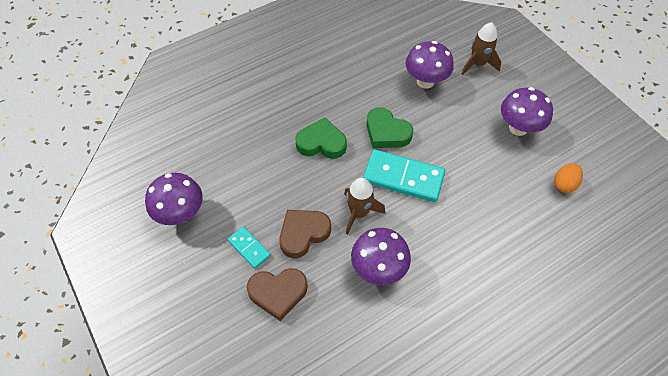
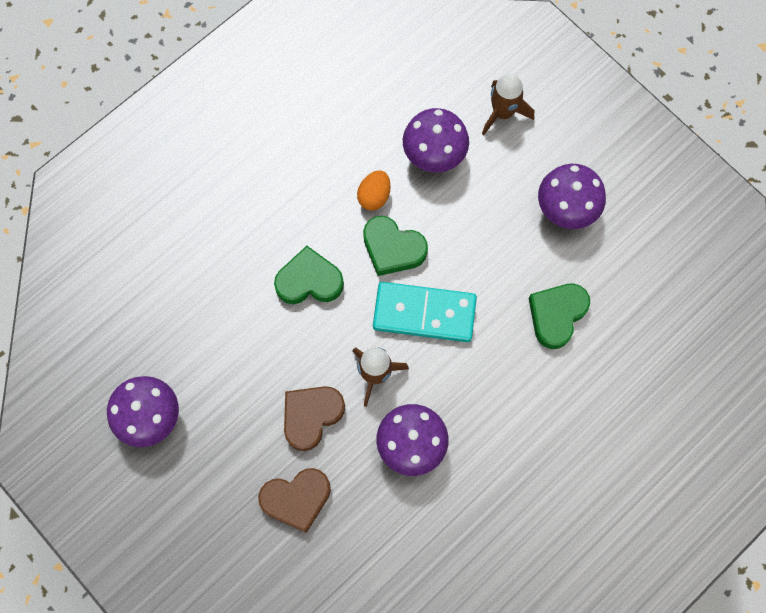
camera: 10 degrees left, 15 degrees up
(249, 248) = (248, 448): turquoise domino -> none
(505, 195) = (556, 315): none -> green heart
(564, 184) = (629, 285): orange egg -> orange egg (374, 196)

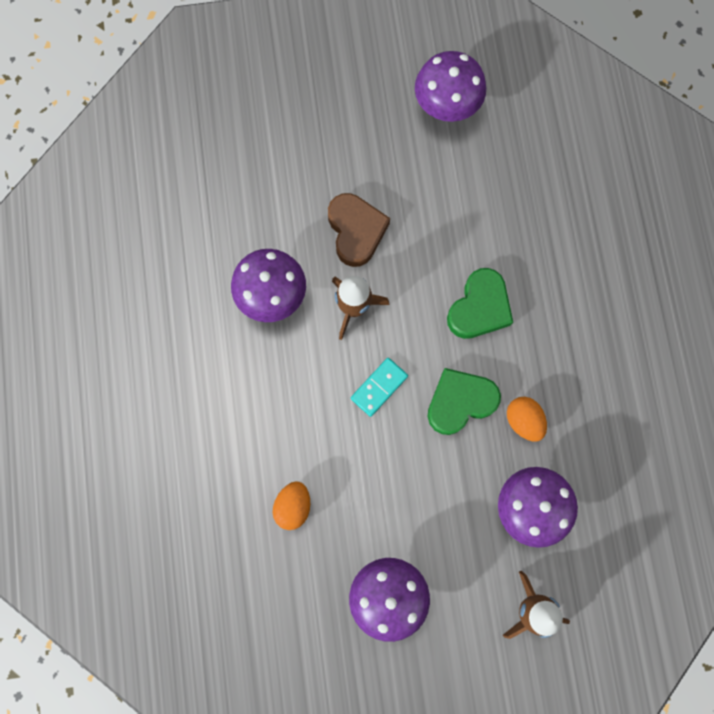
camera: 125 degrees right, 5 degrees up
(296, 499) = (296, 176): brown heart -> none
(424, 313) = (379, 387): turquoise domino -> turquoise domino, size x0.53
(556, 315) = (293, 506): green heart -> orange egg

